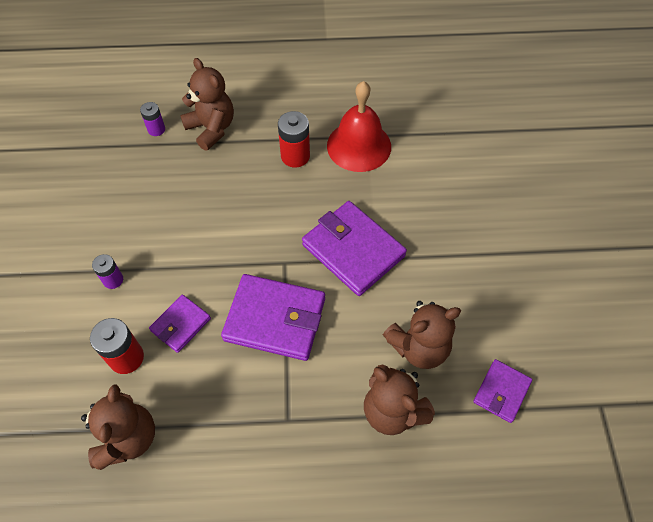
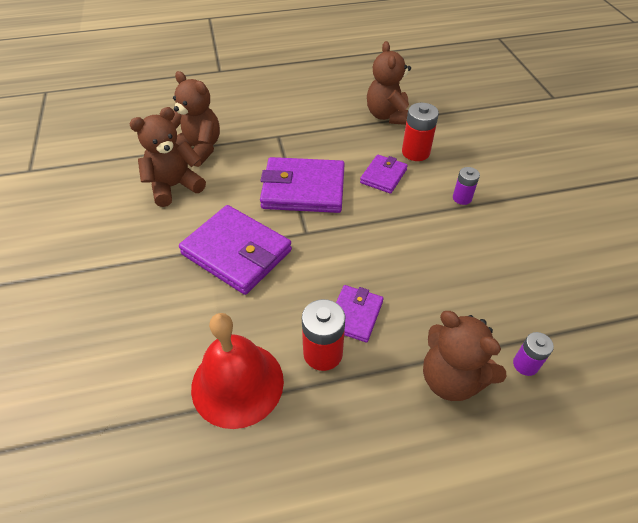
camera: 170 degrees right, 10 degrees down
(501, 392) = (109, 168): purple wallet -> purple wallet (354, 315)

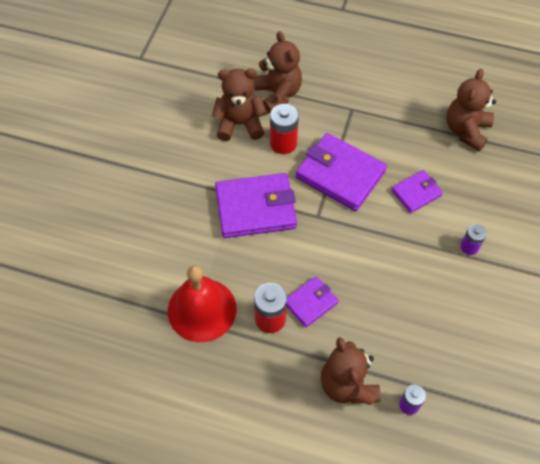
camera: 30 degrees right, 10 degrees up
(237, 252) = (255, 208): purple wallet -> purple wallet turned 75 degrees counterclockwise
(415, 152) = (463, 182): red battery -> red battery (283, 143)

